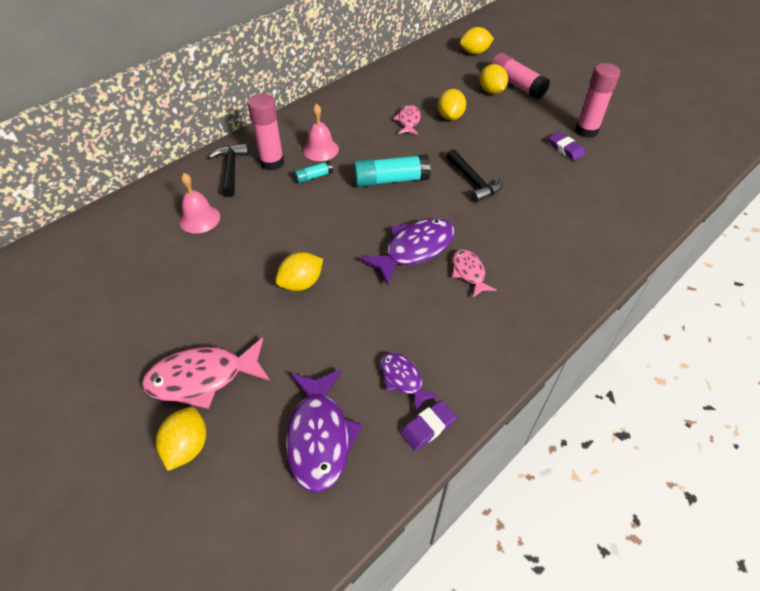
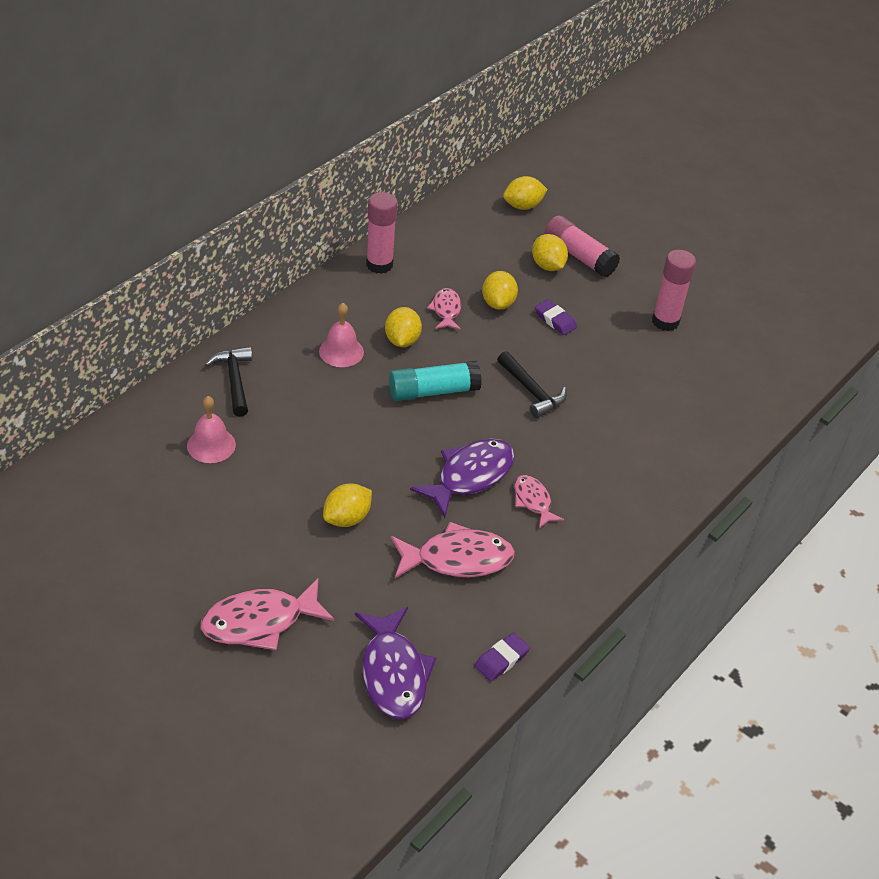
camera: 10 degrees left, 5 degrees down
(187, 446) = (260, 687): yellow lemon -> yellow lemon (402, 340)
(272, 162) = (284, 370): pink glue stick -> pink glue stick (379, 264)
(313, 177) = (339, 388): turquoise glue stick -> none
(395, 323) = (457, 559): none -> pink fish
(403, 379) = (471, 615): purple fish -> none
(566, 149) = (640, 346): purple eraser -> purple eraser (555, 320)

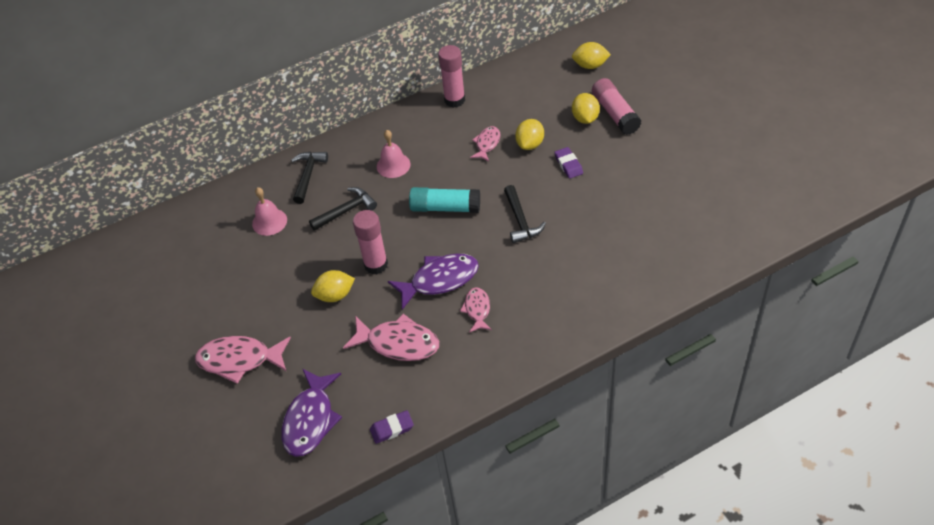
camera: 30 degrees right, 5 degrees up
(308, 415) = (346, 210): none -> black hammer
(402, 340) = (442, 163): yellow lemon -> none
(665, 321) = (659, 179): pink glue stick -> pink glue stick (376, 265)

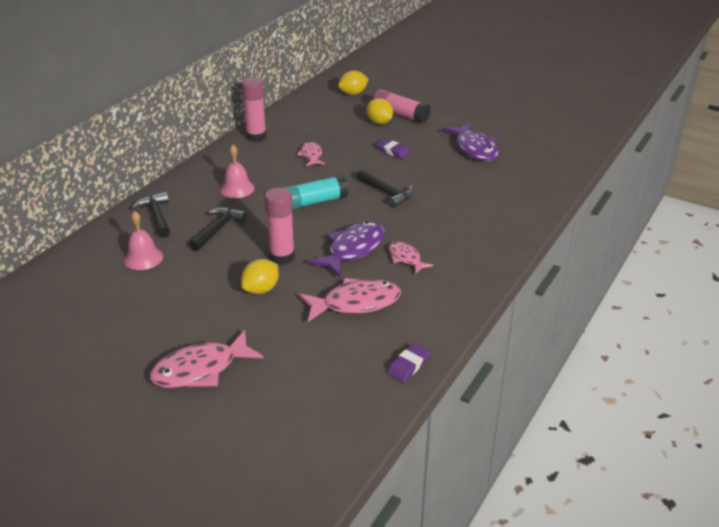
camera: 35 degrees left, 15 degrees down
(310, 420) = (320, 388): purple fish -> purple fish (474, 148)
(530, 144) = (348, 147): yellow lemon -> none

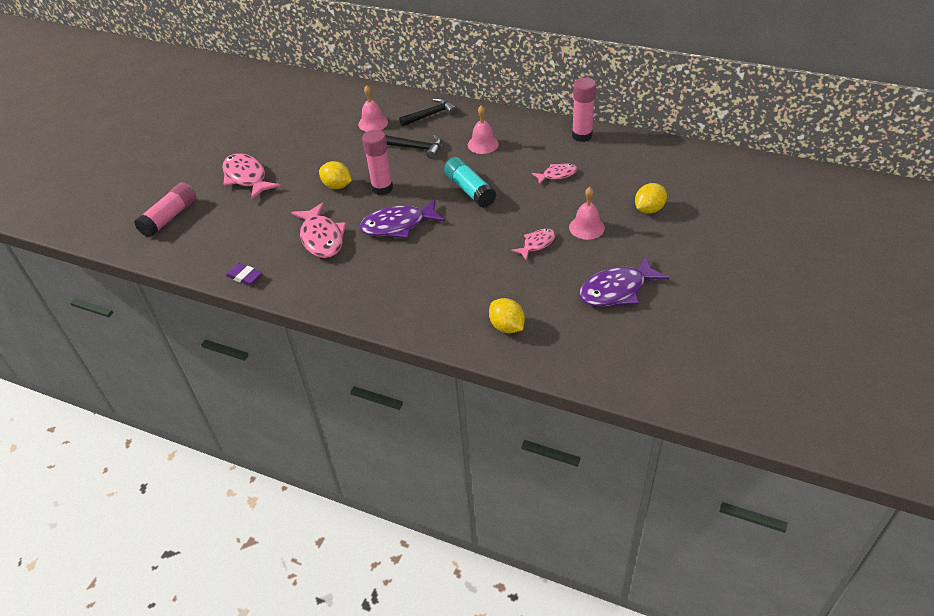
camera: 85 degrees right, 10 degrees up
(353, 93) = (712, 180): yellow lemon -> yellow lemon (507, 327)
(353, 249) = (398, 225): purple fish -> purple fish turned 135 degrees clockwise
(387, 193) = (498, 234): black hammer -> none
(393, 151) = (586, 227): purple eraser -> pink bell
(400, 115) = (676, 223): pink glue stick -> pink glue stick (170, 217)
(406, 258) = (388, 259): pink fish -> pink fish (536, 244)

